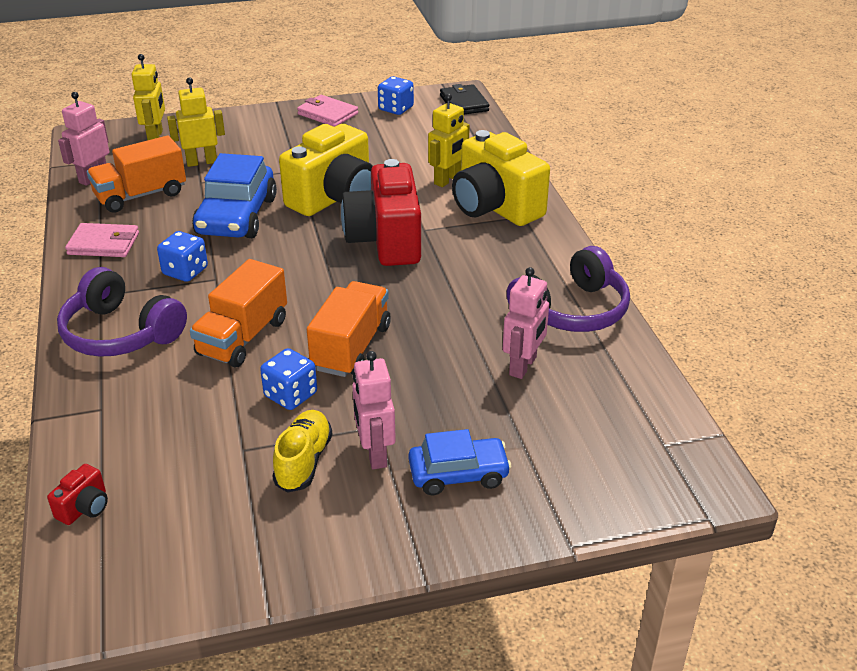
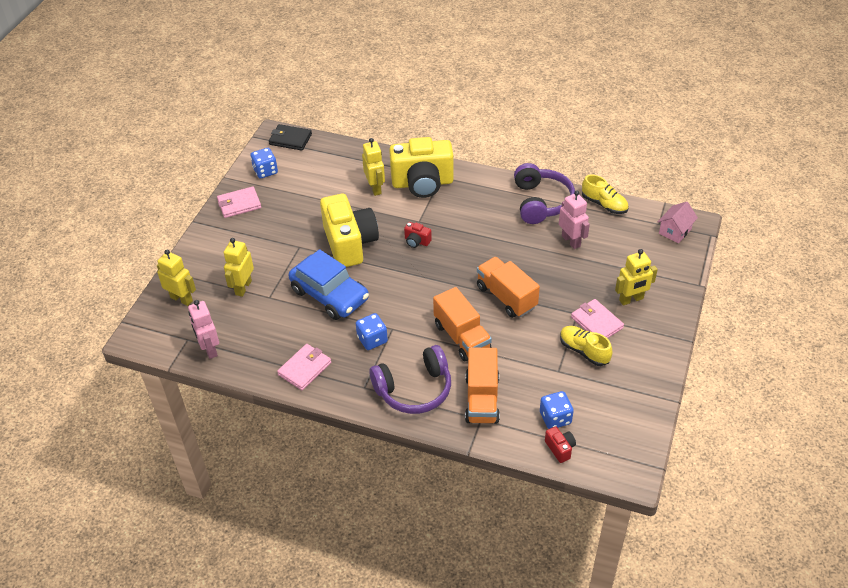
camera: 55 degrees left, 10 degrees up
(141, 195) = (258, 332): orange truck -> orange truck (482, 399)
(290, 395) = (528, 336): blue dice -> blue dice (555, 418)
(375, 454) = (596, 322): pink robot -> pink wallet
(385, 241) = (416, 241): red camera -> red camera, size x0.40
(458, 474) = (631, 299): blue car -> yellow robot
(638, 371) = (604, 204): none -> yellow shoe
(667, 469) = (675, 231): none -> pink house

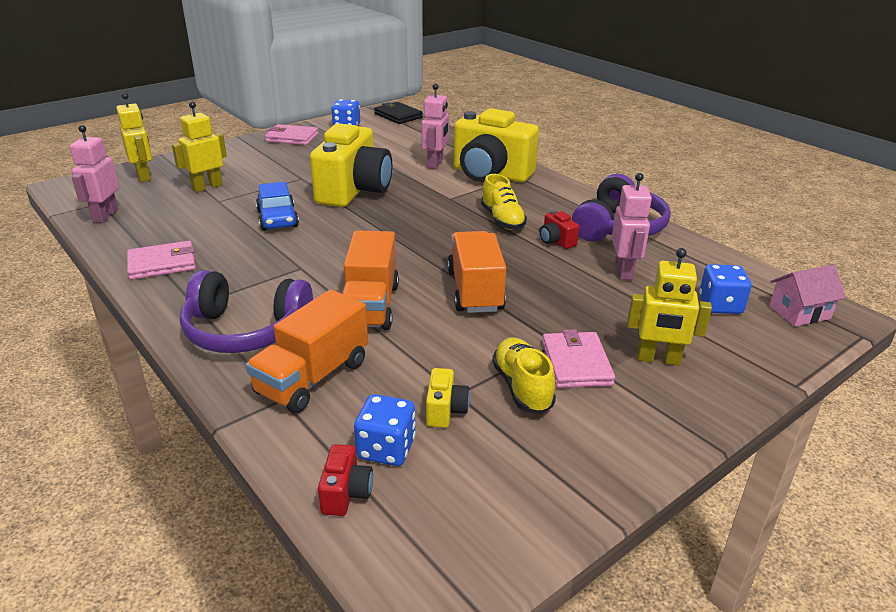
camera: 30 degrees right, 15 degrees down
(330, 295) = (277, 219): blue car -> blue car, size x0.62
(372, 339) = (266, 268): blue dice -> blue dice (720, 305)
(375, 188) = (435, 164): yellow robot -> pink robot
(416, 241) = (427, 211): red camera -> red camera (556, 241)
(562, 383) = (445, 410): none -> yellow camera
(604, 204) = (707, 254): yellow shoe -> yellow shoe (502, 220)

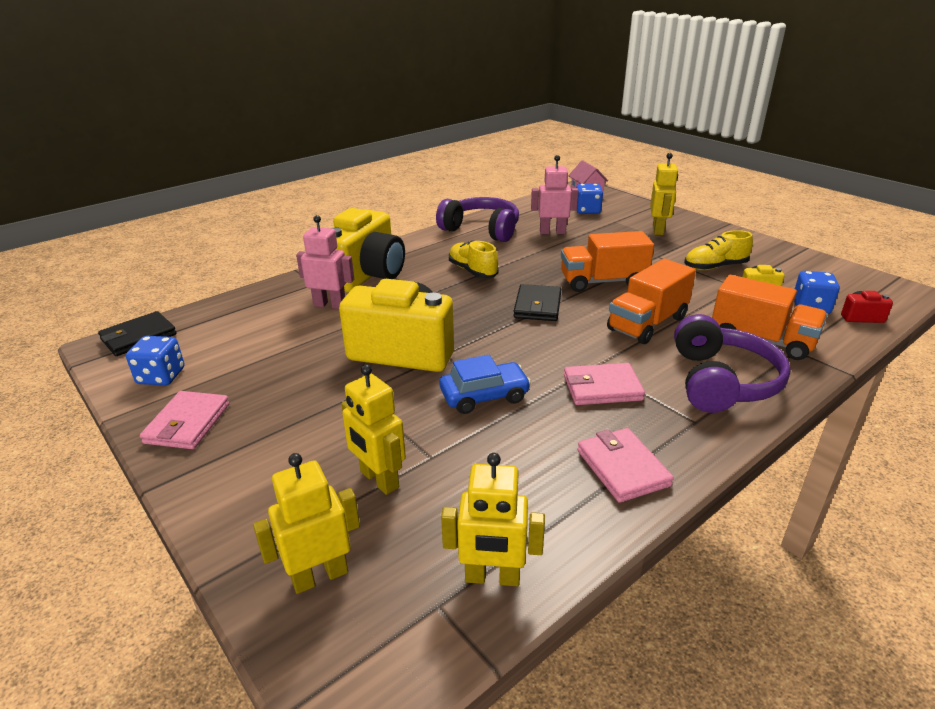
camera: 90 degrees left, 0 degrees up
(105, 216) = (492, 577): pink robot -> yellow robot
(370, 306) = (647, 323): orange truck -> orange truck turned 135 degrees clockwise
(420, 248) = (537, 306): none -> black wallet
(502, 220) = (473, 271): yellow shoe -> yellow shoe turned 105 degrees counterclockwise
(556, 241) = (510, 251): red camera -> none
(576, 363) = (678, 251): pink wallet -> pink wallet (602, 388)

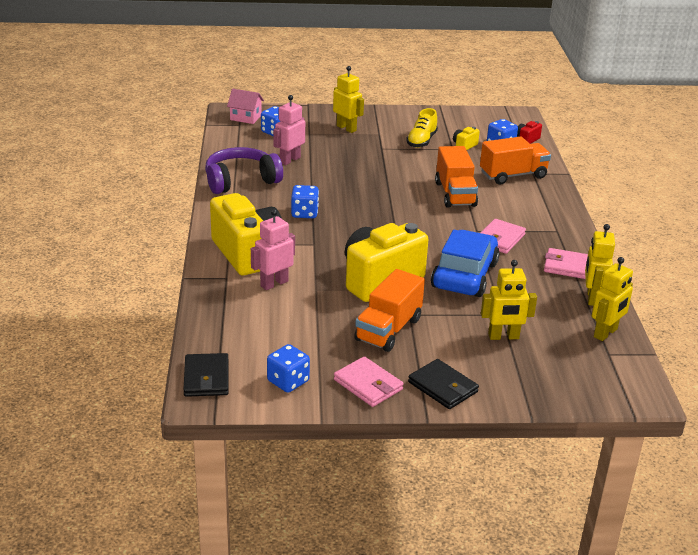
camera: 55 degrees left, 0 degrees up
(320, 576) = (560, 379): yellow robot -> yellow robot (592, 298)
(473, 271) = (304, 213): yellow shoe -> blue dice
(484, 396) = (464, 275): blue car -> blue car, size x1.60
(537, 306) = (387, 214): black wallet -> black wallet (443, 387)
(603, 282) = (387, 181): orange truck -> orange truck (388, 329)
(721, 381) = (534, 206): purple headphones -> none

